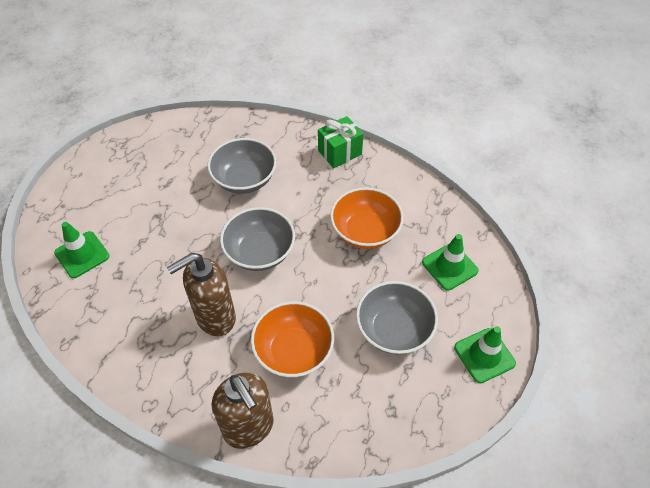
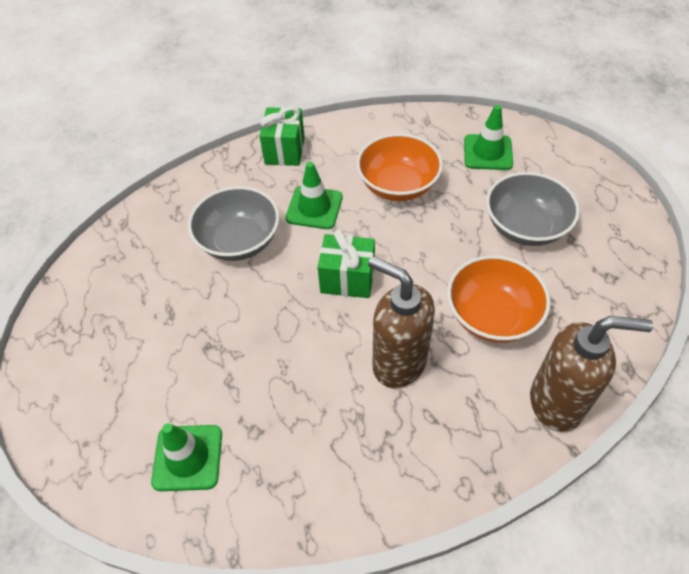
camera: 50 degrees left, 0 degrees up
(215, 318) = (398, 363): brown soap dispenser -> brown soap dispenser turned 120 degrees clockwise
(260, 252) = (347, 279): grey bowl -> green gift
(484, 355) = (595, 183): green traffic cone -> green traffic cone (314, 208)

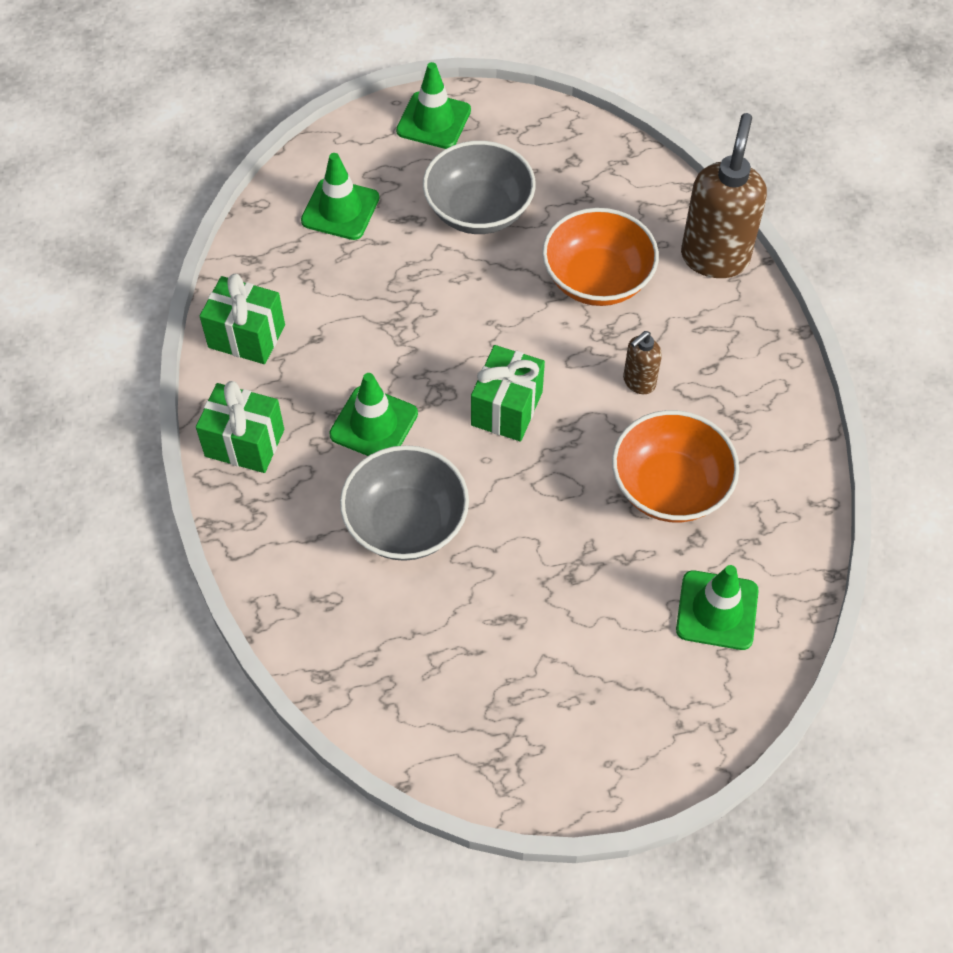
camera: 80 degrees left, 5 degrees up
(365, 133) = (246, 336): none -> green gift
(398, 185) = (365, 321): orange bowl -> orange bowl (670, 487)
(398, 363) = (638, 382): brown soap dispenser -> brown soap dispenser, size x0.50
(598, 183) = (433, 121): none -> green traffic cone

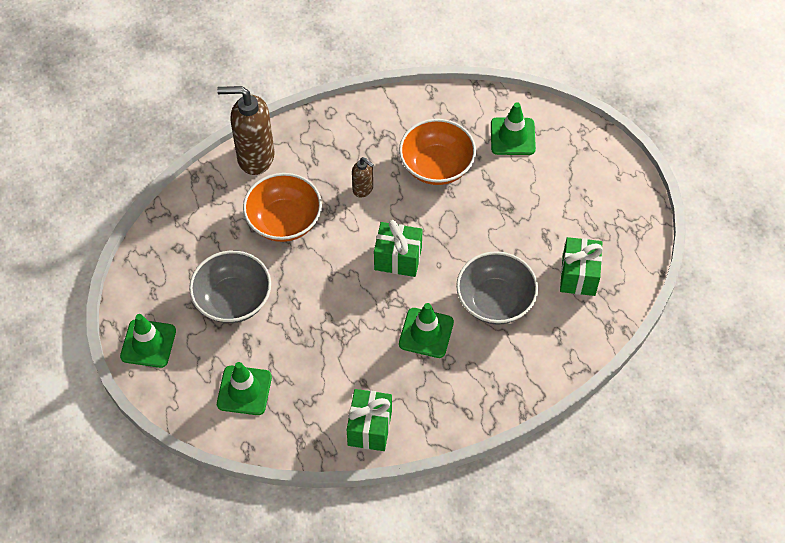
camera: 100 degrees left, 0 degrees up
(244, 443) = (457, 408): green gift -> green gift (578, 276)

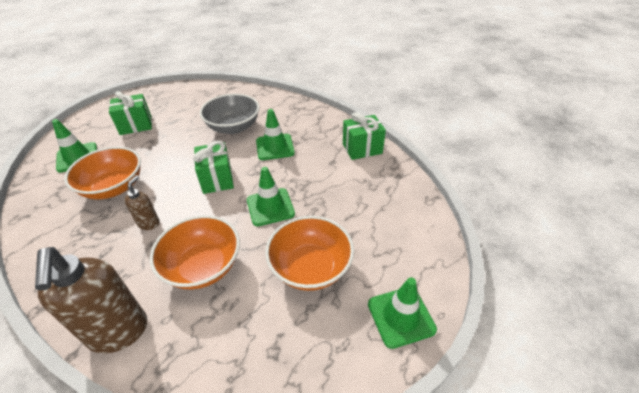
camera: 115 degrees left, 15 degrees down
(233, 300) = (310, 267): grey bowl -> orange bowl
(244, 390) = (388, 221): green traffic cone -> green traffic cone (270, 207)
(578, 276) = (199, 103): green gift -> green gift (136, 125)

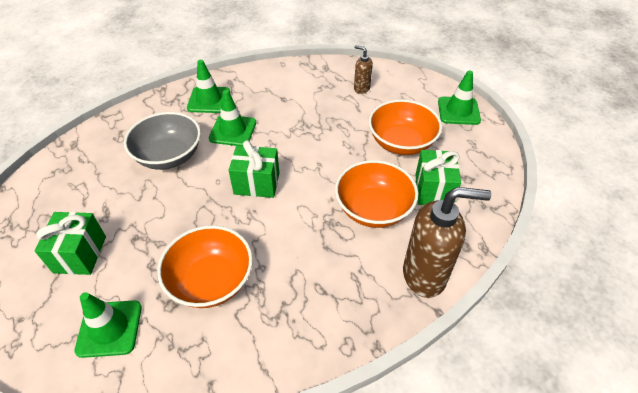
camera: 70 degrees left, 5 degrees up
(149, 223) = (295, 247): brown soap dispenser -> brown soap dispenser (361, 88)
(270, 207) = (321, 151): green traffic cone -> green traffic cone (209, 100)
(362, 148) = (277, 76): green gift -> green gift (433, 190)

